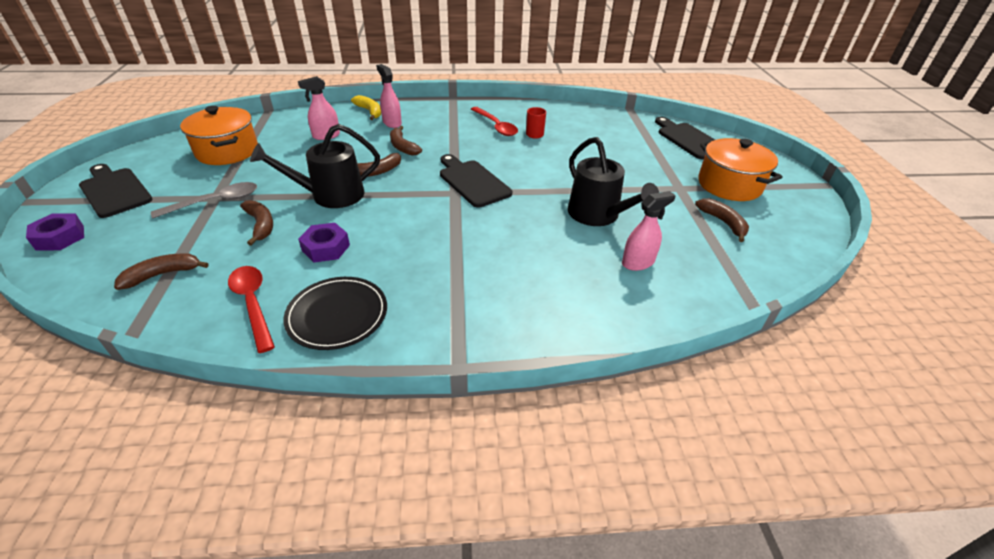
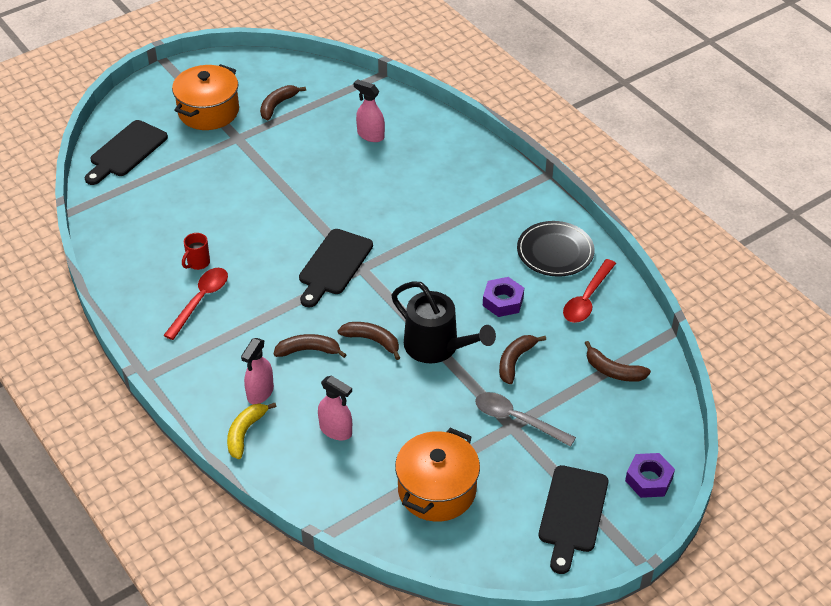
camera: 120 degrees left, 5 degrees up
(402, 147) = (308, 350): brown banana -> brown banana turned 120 degrees counterclockwise
(597, 215) = (323, 172): black watering can -> none

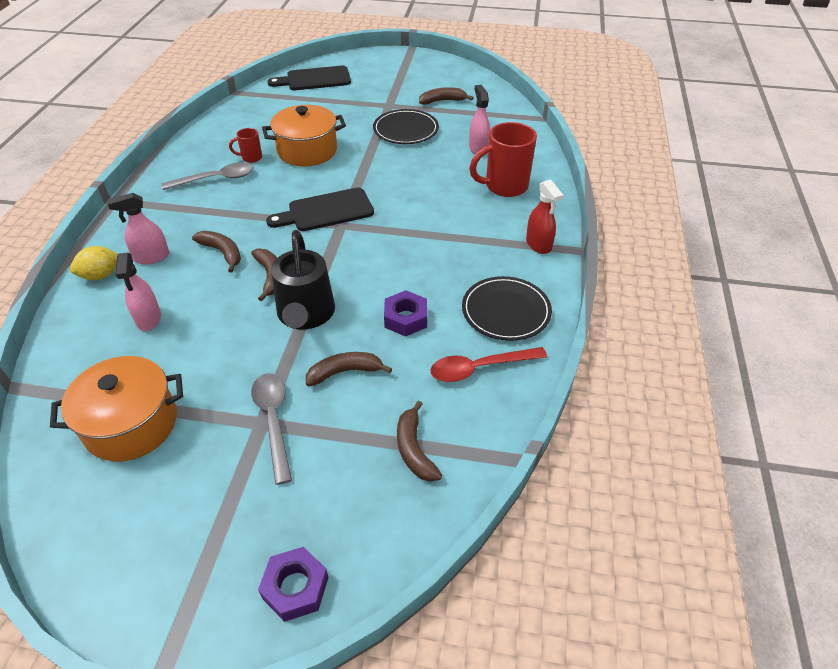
camera: 45 degrees right, 0 degrees up
(200, 301) = (216, 179): red spoon -> grey spoon
(208, 111) = (395, 83): orange pot -> orange pot (307, 151)
(245, 433) = (101, 275): yellow banana -> yellow lemon
(288, 153) = (405, 130): none -> black plate
(433, 157) = (504, 186): none -> red mug
(515, 189) = (538, 244): none -> red spray bottle
(572, 513) = (186, 551): black cutting board -> none

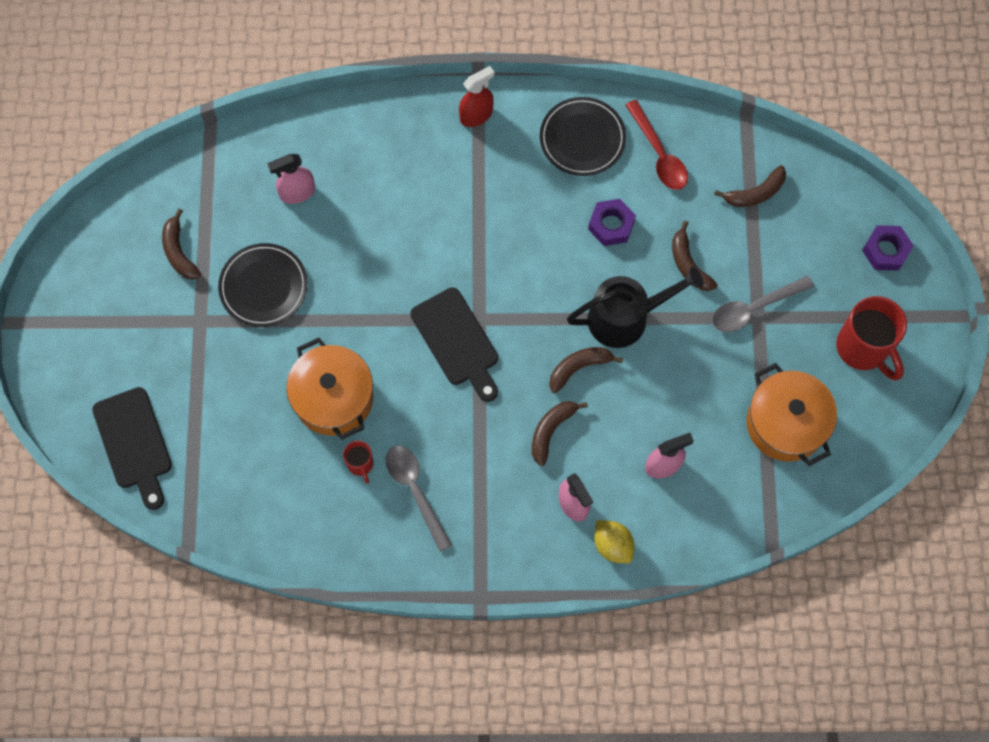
camera: 100 degrees left, 25 degrees up
(504, 186) = (375, 156): red mug -> red mug (863, 348)

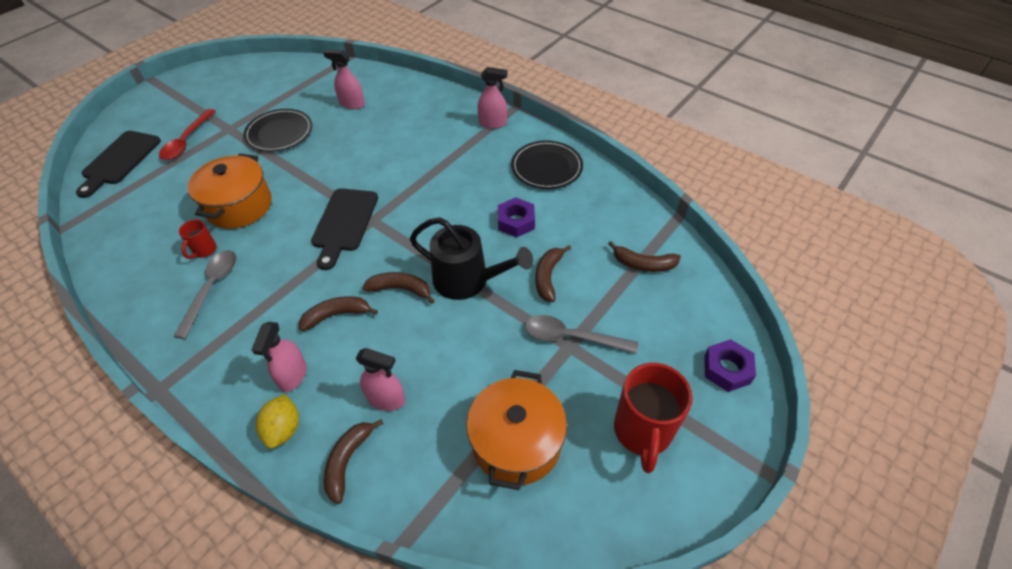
camera: 40 degrees right, 20 degrees down
(179, 252) = (262, 96): brown banana -> brown banana (348, 461)
(476, 115) = (493, 123): red spray bottle -> pink spray bottle
(658, 154) = (591, 202): red spoon -> red spoon (187, 141)

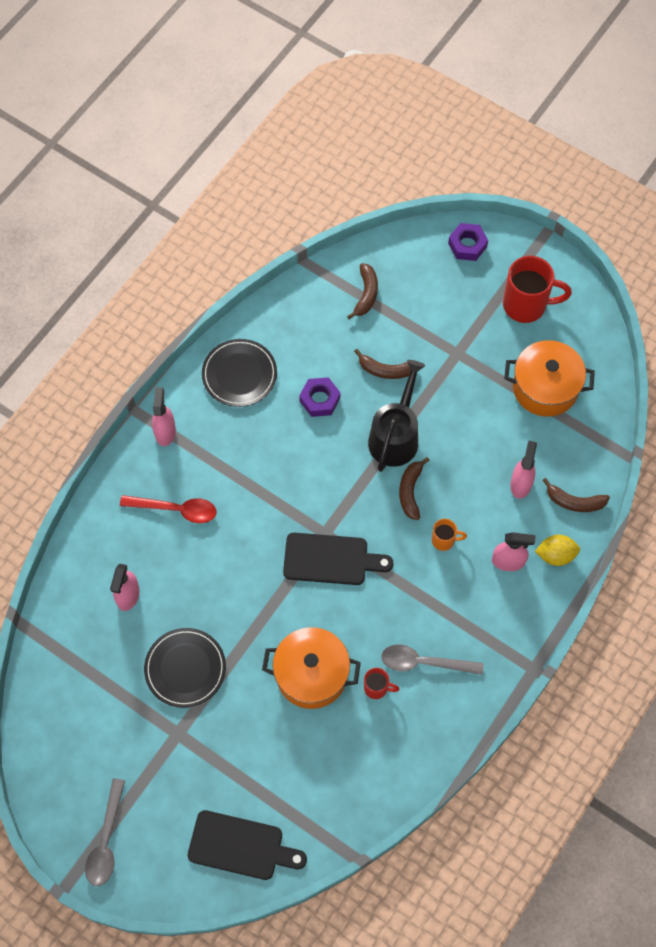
camera: 95 degrees left, 15 degrees up
(187, 141) = (202, 777): red spoon -> red spoon (175, 509)
(337, 315) = (444, 540): brown banana -> orange mug
(572, 337) = (449, 351): grey spoon -> grey spoon (106, 840)

